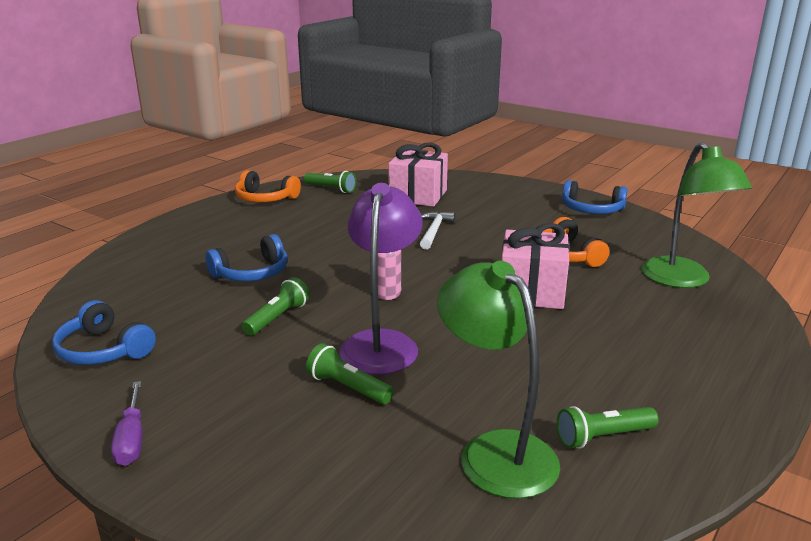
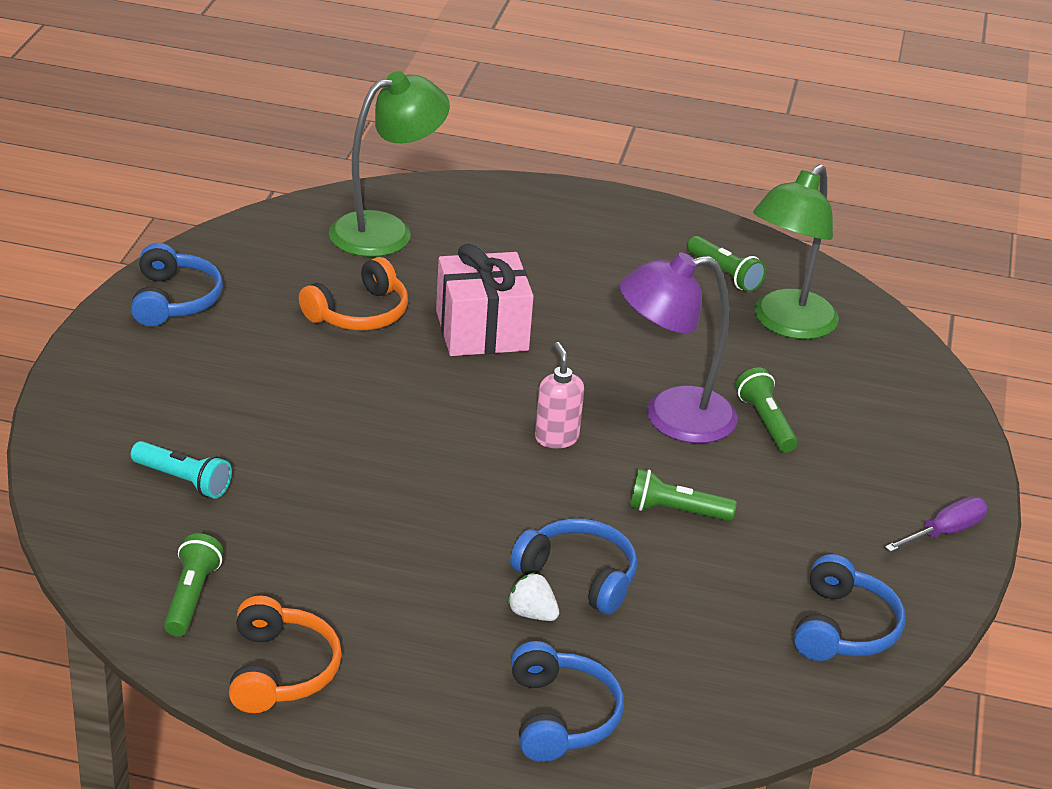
camera: 115 degrees left, 10 degrees up
(159, 248) = (560, 717): none -> blue headphones
(237, 255) = (532, 614): none -> white strawberry
(348, 387) = (766, 422): green flashlight -> green flashlight turned 150 degrees clockwise
(418, 196) = (183, 480): pink gift -> turquoise flashlight
(434, 231) = (335, 435): white hammer -> none

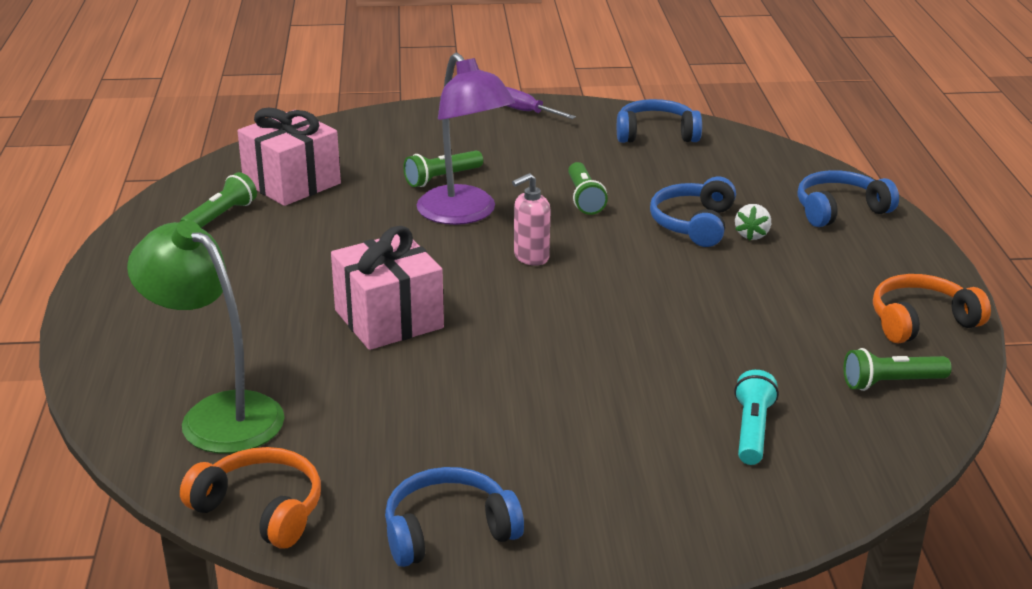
camera: 105 degrees left, 5 degrees down
(359, 313) = (399, 395): orange headphones -> orange headphones (260, 509)
(786, 324) = (291, 183): green lamp -> pink gift

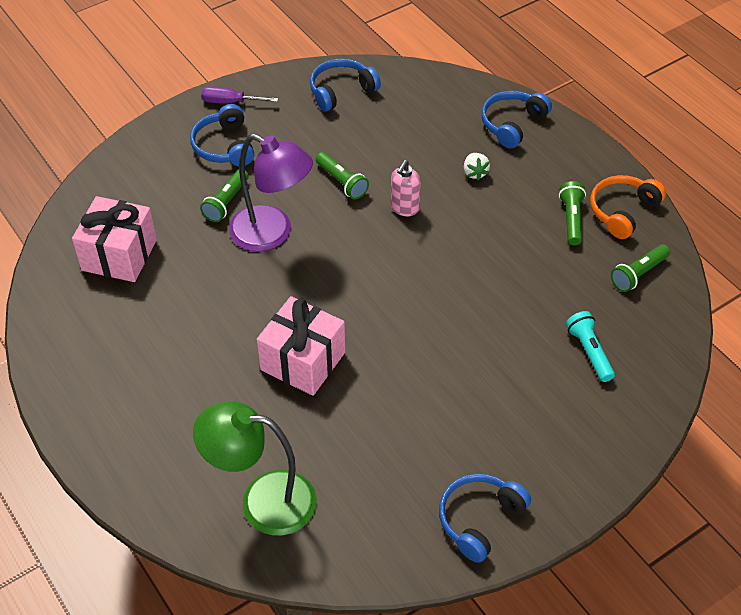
camera: 30 degrees left, 20 degrees up
(221, 216) = (96, 314): green flashlight -> green flashlight (571, 219)
(260, 509) = (357, 562): orange headphones -> none
(531, 257) = (350, 258): pink soap dispenser -> pink soap dispenser (404, 208)
(693, 224) = (431, 177): blue headphones -> blue headphones (224, 146)

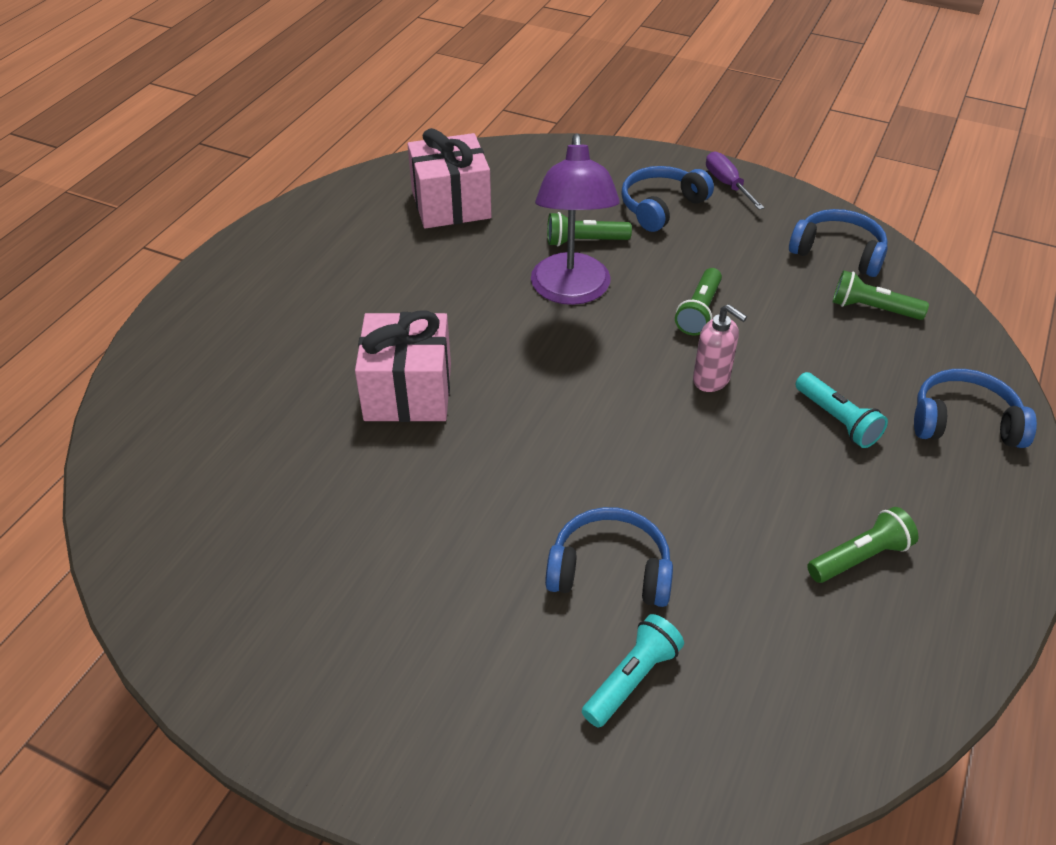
camera: 60 degrees right, 5 degrees down
(262, 501) = (193, 442): green lamp -> none
(404, 208) = (711, 380): pink soap dispenser -> pink soap dispenser turned 135 degrees counterclockwise
(475, 173) = (837, 420): white strawberry -> turquoise flashlight
(479, 519) = (262, 663): blue headphones -> blue headphones (610, 570)
(622, 211) = (937, 615): orange headphones -> none
(638, 274) = (833, 685): green flashlight -> green flashlight (872, 309)

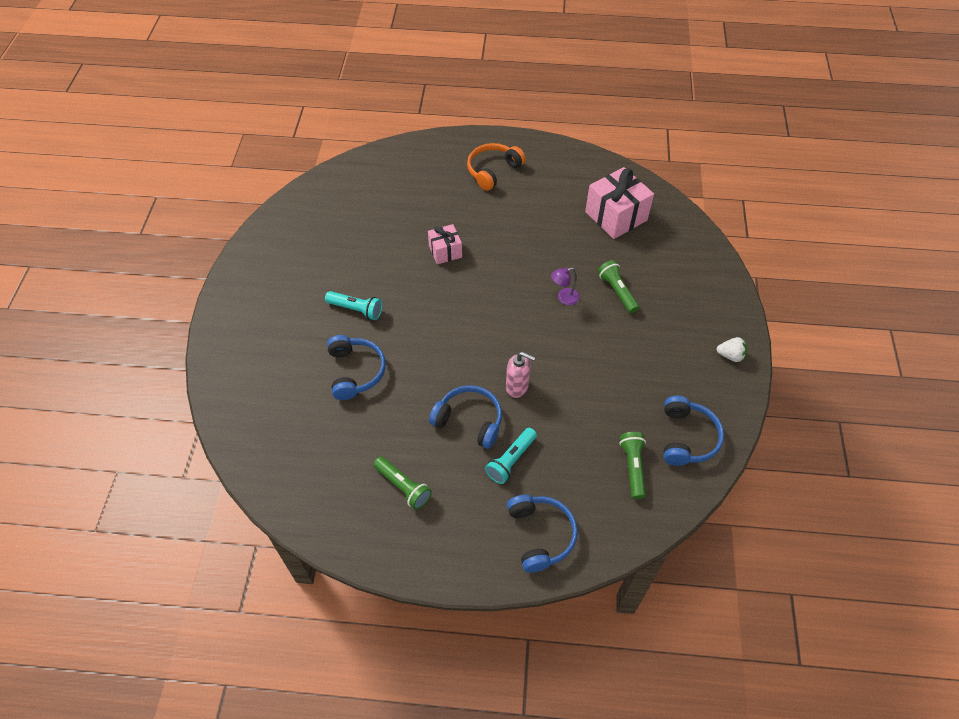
camera: 70 degrees right, 10 degrees up
(273, 295) = (493, 171): none -> orange headphones
(408, 392) = (445, 251): pink gift -> pink gift, size x0.58
(571, 291) = (564, 298): purple lamp -> purple lamp, size x0.42
(632, 679) = (293, 396): turquoise flashlight -> turquoise flashlight (356, 310)
(661, 207) = (679, 323): blue headphones -> blue headphones (469, 420)
(699, 311) = (578, 367): green flashlight -> none
(711, 380) = (517, 387): pink soap dispenser -> pink soap dispenser turned 90 degrees counterclockwise
(727, 184) = (730, 355): purple screwdriver -> white strawberry

